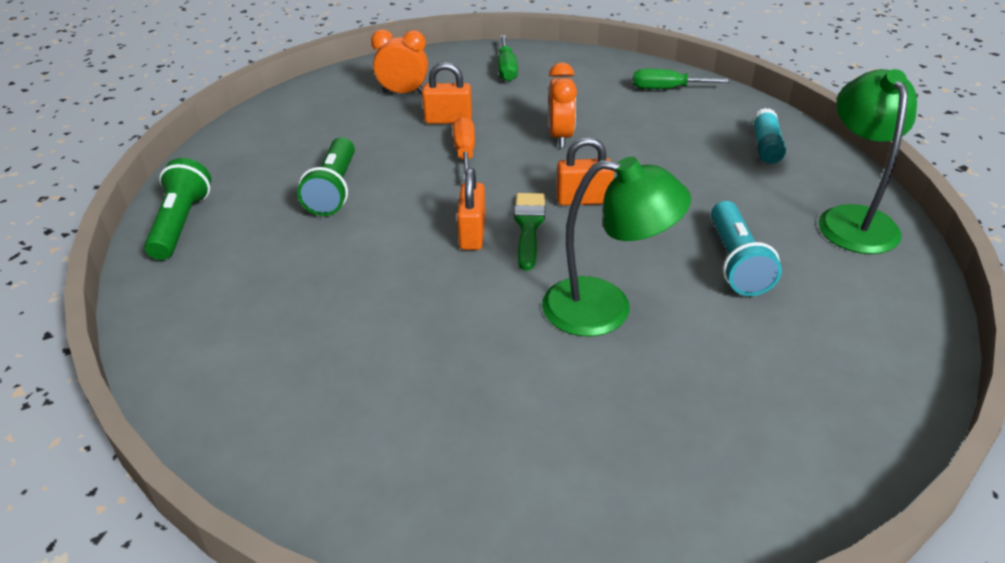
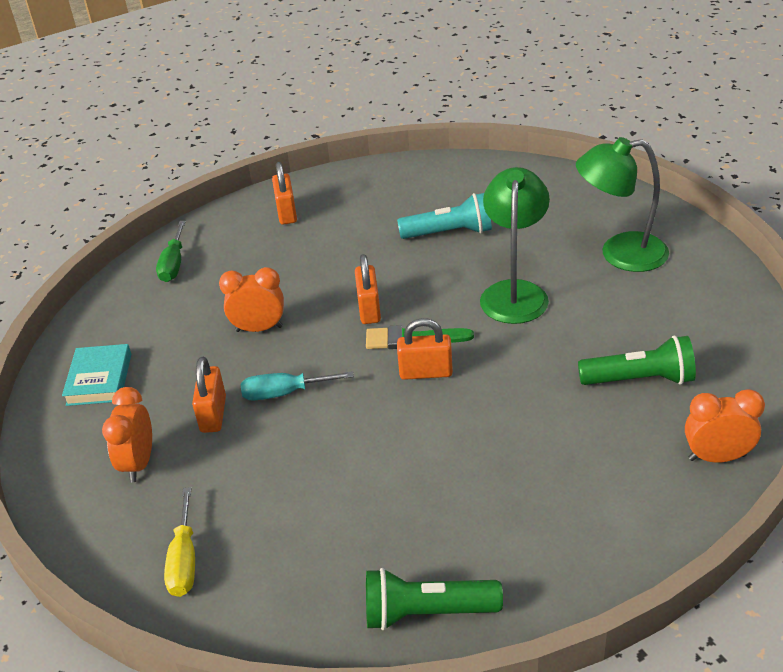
camera: 90 degrees left, 0 degrees up
(259, 451) = (717, 457): none -> orange clock
(296, 117) = (184, 560): none -> yellow screwdriver
(334, 190) = (354, 486): green flashlight -> green flashlight (639, 379)
(465, 153) = (284, 393): orange screwdriver -> turquoise screwdriver
(506, 69) = (99, 379): green screwdriver -> turquoise book
(766, 146) = (286, 213): turquoise glue stick -> orange padlock
(853, 219) = (391, 181): green lamp -> green lamp (620, 254)

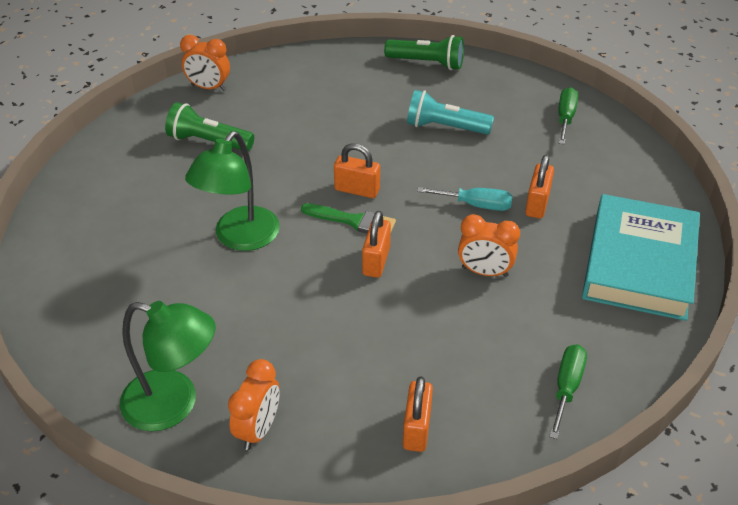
camera: 165 degrees left, 5 degrees up
(99, 379) = (639, 263): turquoise book -> turquoise book, size x1.97
(139, 463) = (598, 183): orange clock -> orange clock (258, 429)
(184, 560) = (565, 118): yellow screwdriver -> green screwdriver
(449, 233) = (251, 329): turquoise flashlight -> turquoise flashlight (445, 127)
(620, 254) = (118, 248): green lamp -> green lamp (174, 404)

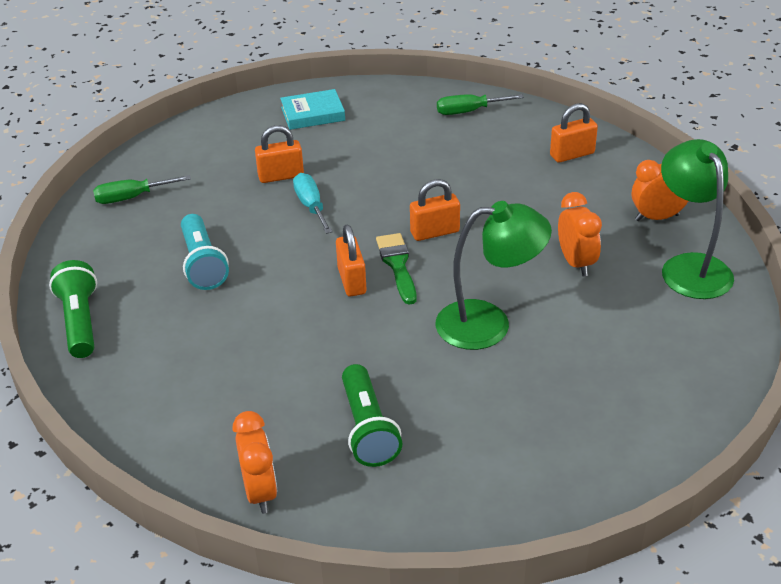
camera: 120 degrees left, 5 degrees down
(484, 272) = (391, 176): orange clock -> orange clock (576, 263)
(639, 263) = (313, 114): turquoise book -> turquoise book, size x0.51

